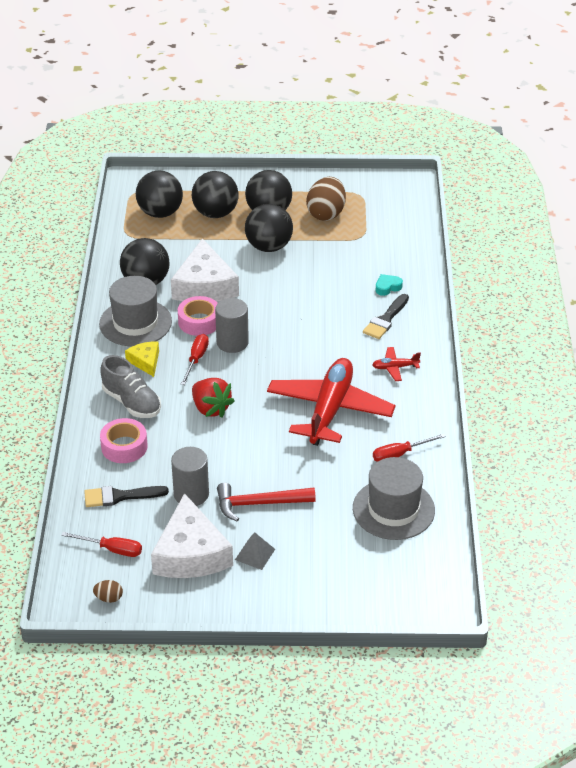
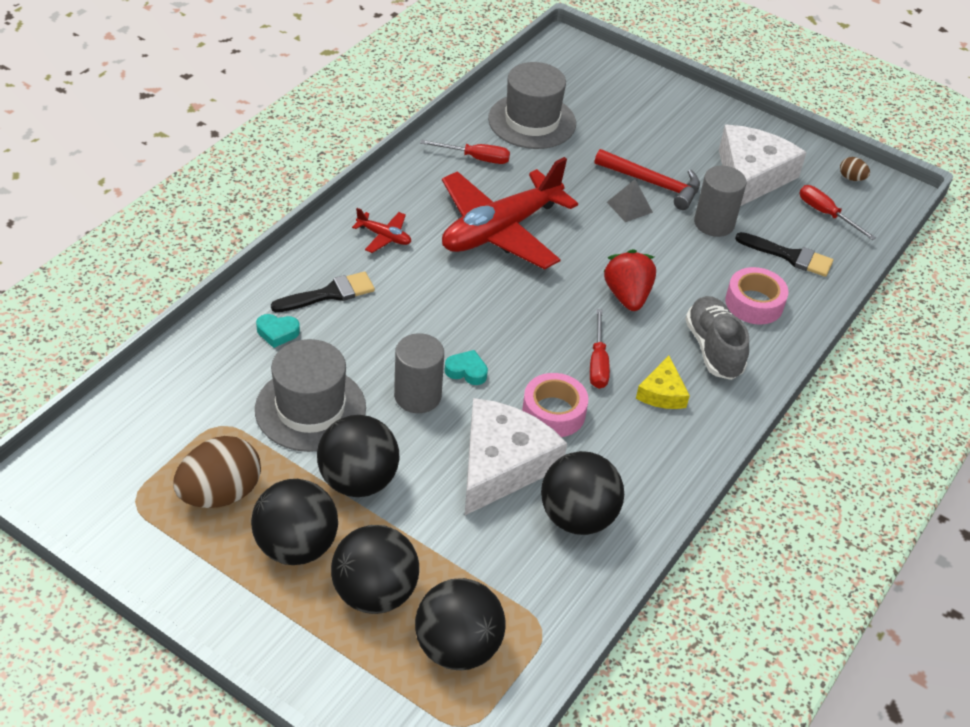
camera: 150 degrees left, 5 degrees up
(135, 323) = (637, 456): grey hat -> grey hat (310, 409)
(196, 359) = (598, 363): red screwdriver -> red screwdriver turned 45 degrees counterclockwise
(232, 342) = (536, 361): grey cylinder -> grey cylinder (417, 396)
(255, 554) = (691, 148): grey pyramid -> grey pyramid (629, 207)
(266, 319) = (466, 371): none -> turquoise heart

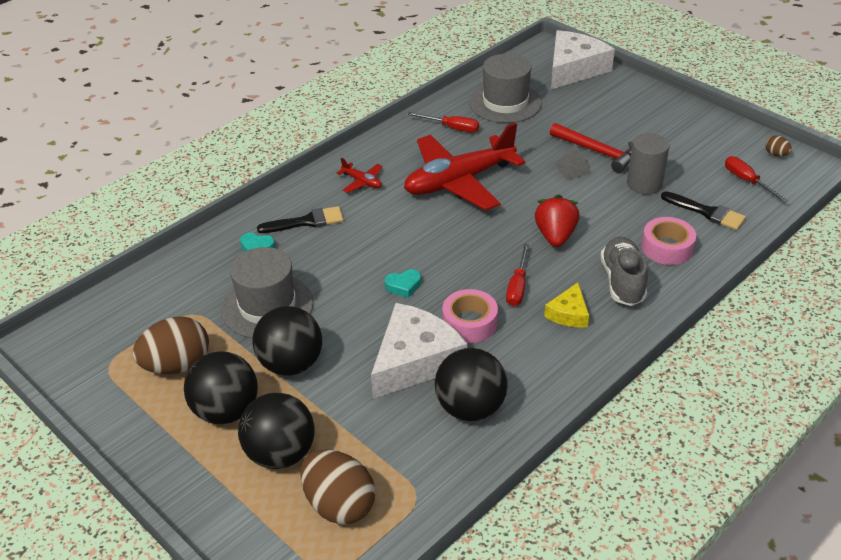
camera: 15 degrees right, 5 degrees down
(417, 396) = (357, 302): grey cylinder -> none
(457, 647) = (339, 505): black ball -> brown egg
(466, 371) = (403, 286): turquoise heart -> turquoise heart turned 135 degrees clockwise
(751, 176) = (685, 149): white cheese -> white cheese (574, 69)

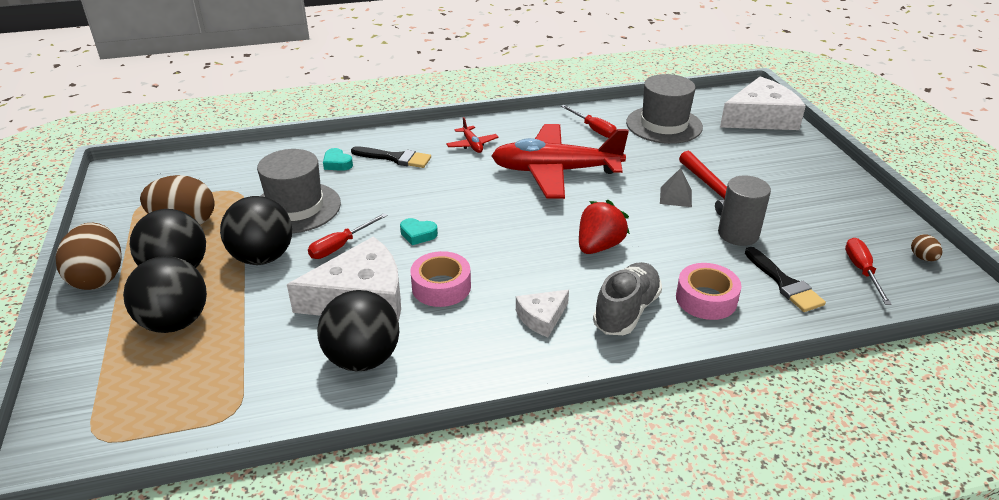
camera: 30 degrees right, 5 degrees down
(339, 505) = (168, 386): brown egg -> brown egg (98, 278)
(517, 286) = (517, 274): red screwdriver -> red screwdriver (340, 246)
(569, 313) = (542, 318): yellow cheese -> white cheese

